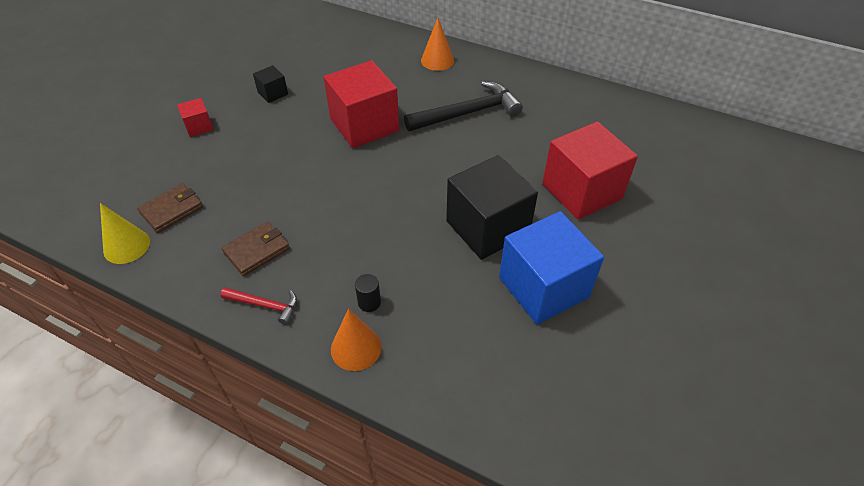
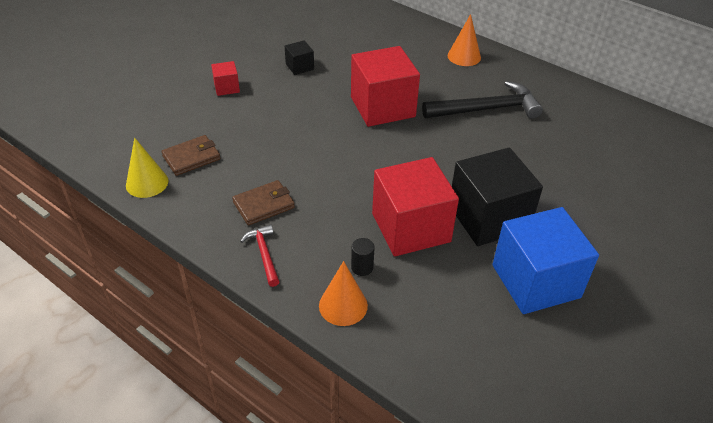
camera: 10 degrees right, 5 degrees down
(265, 305) = (264, 254): red hammer -> red hammer turned 135 degrees counterclockwise
(582, 191) = (590, 198): red cube -> red cube (411, 228)

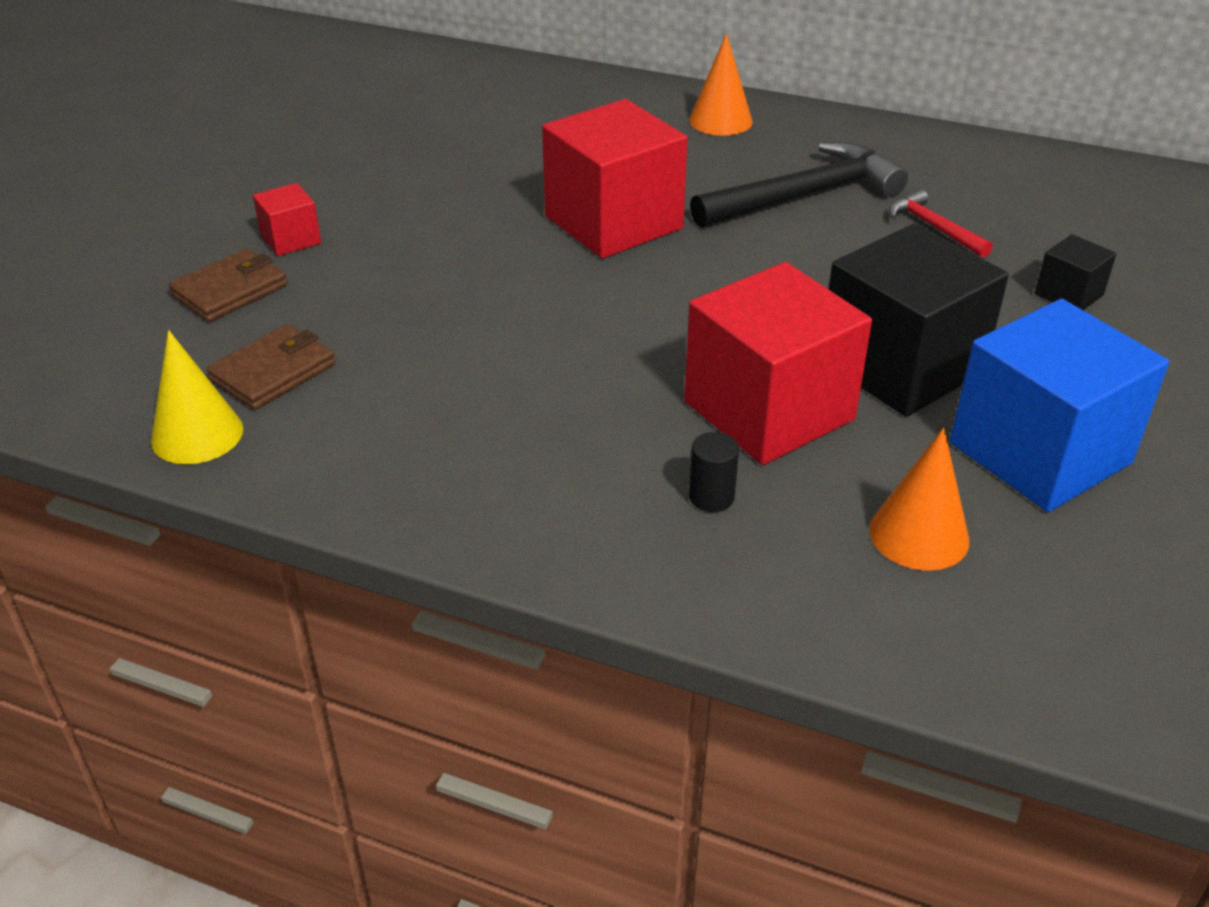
camera: 15 degrees left, 5 degrees down
(263, 205) = (463, 427): brown wallet -> brown wallet (230, 290)
(264, 254) = (505, 514): red hammer -> red hammer (934, 228)
(299, 67) = (421, 182): black cube -> black cube (1068, 294)
(343, 305) = (708, 571): orange cone -> orange cone (919, 535)

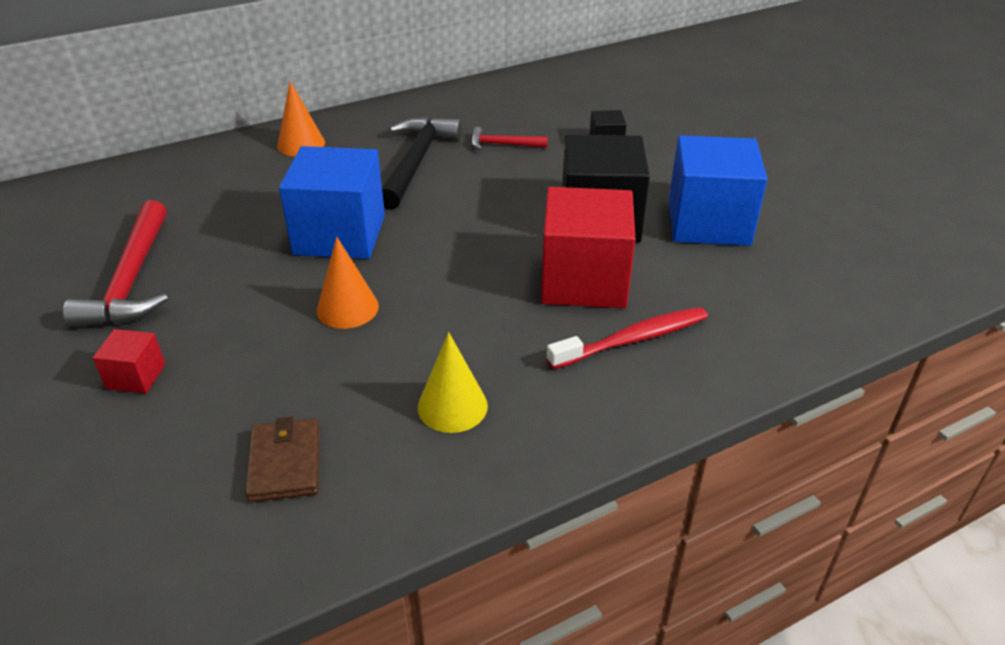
camera: 50 degrees left, 0 degrees up
(197, 434) = (305, 540): yellow cone -> yellow cone (452, 406)
(230, 290) = (151, 439): brown wallet -> none
(402, 164) = (132, 279): none -> red hammer
(613, 222) = (340, 235): red cube -> blue cube
(711, 497) = (631, 340): black cylinder -> red toothbrush
(919, 535) = (729, 291): orange cone -> orange cone (347, 308)

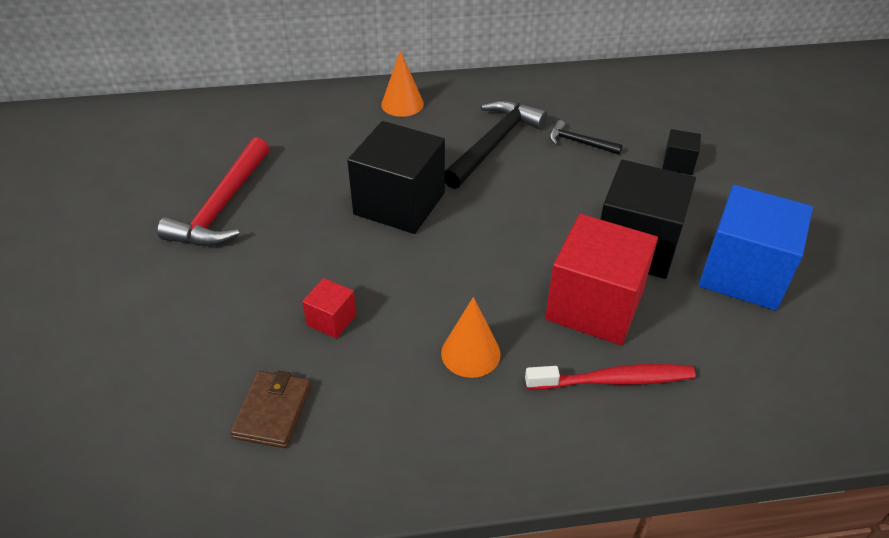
camera: 20 degrees right, 5 degrees up
(136, 376) = (193, 297): red cube -> red cube (331, 320)
(340, 235) = (399, 203): blue cube -> black cube
(347, 308) = (377, 278): orange cone -> orange cone (470, 353)
(452, 406) = (426, 400): yellow cone -> none
(503, 145) = (579, 142): red hammer -> black hammer

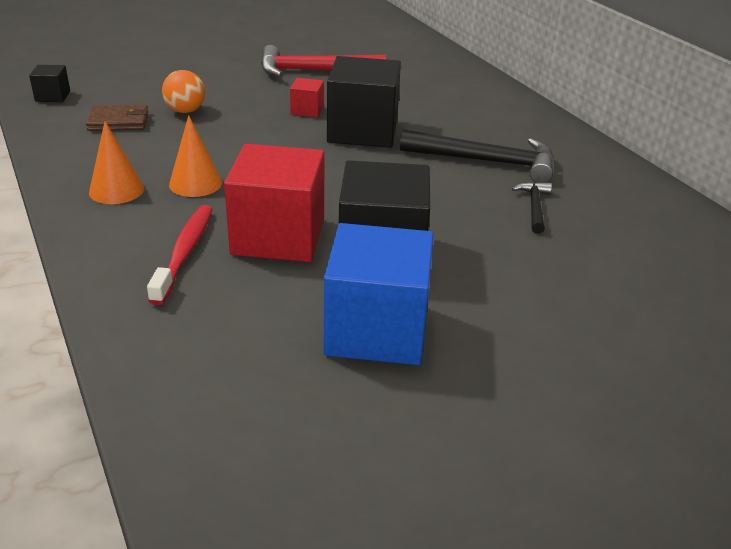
camera: 70 degrees right, 10 degrees down
(274, 339) = (185, 111): none -> orange ball
(331, 320) = (211, 126): red cube -> red cube (307, 110)
(402, 104) = (508, 112): orange cone -> orange cone (116, 190)
(612, 380) = (184, 253): red toothbrush -> red toothbrush turned 150 degrees counterclockwise
(678, 163) = (553, 275): black cube -> black cube (53, 96)

